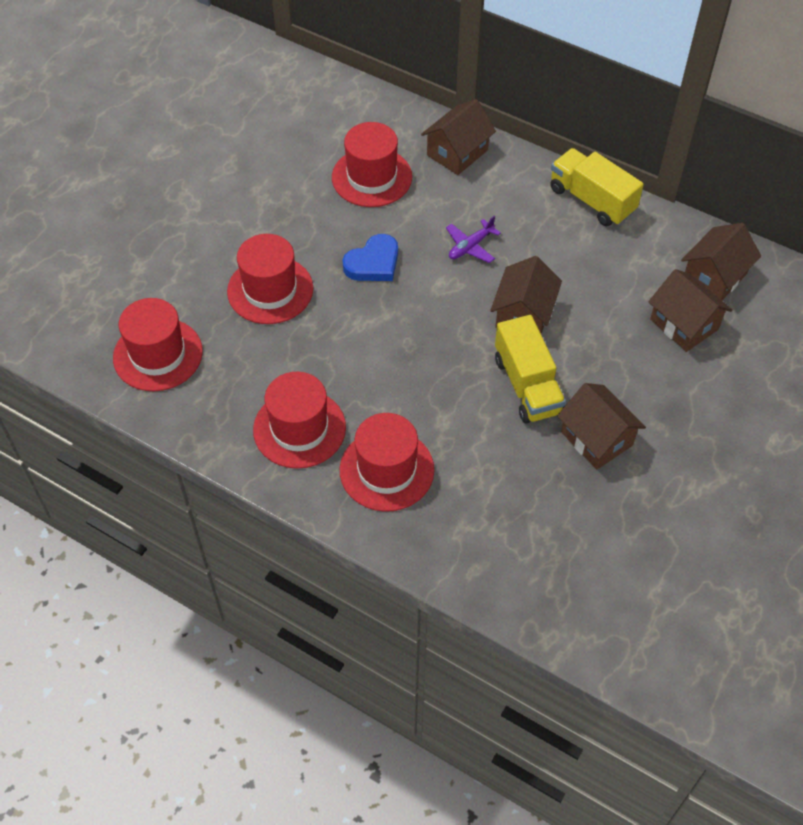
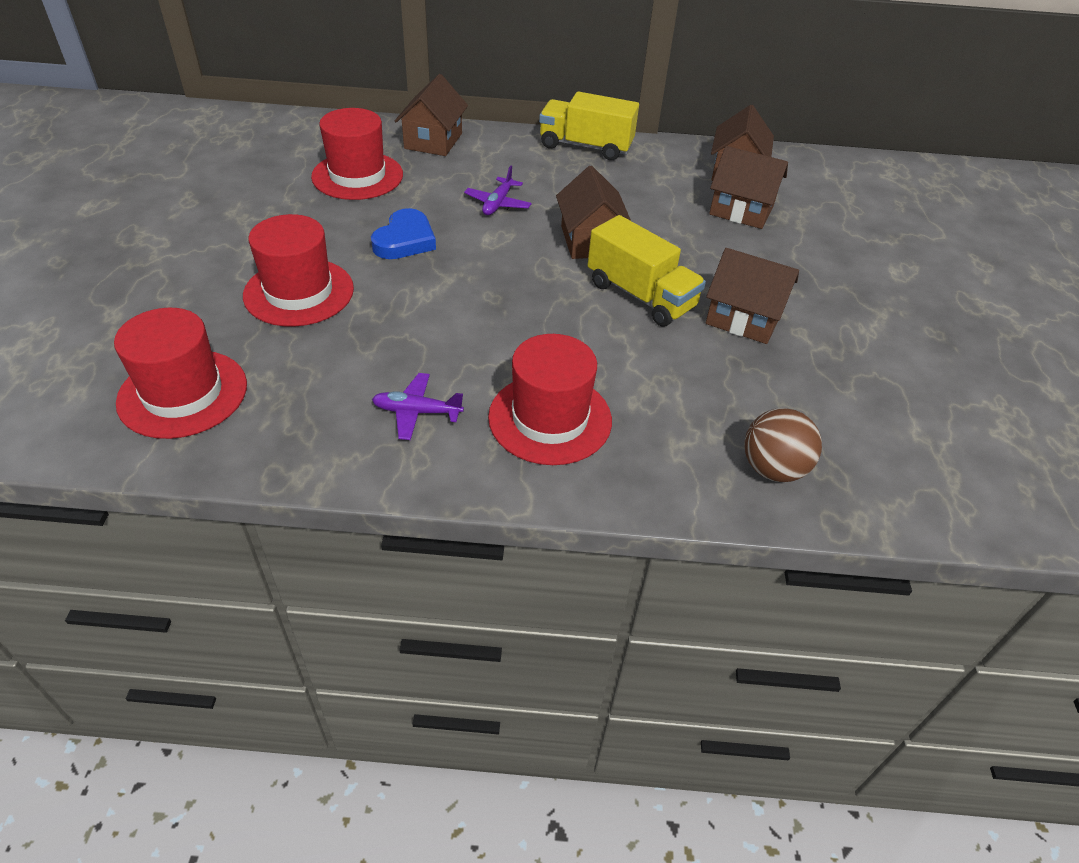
camera: 30 degrees left, 10 degrees down
(299, 428) = (417, 412): red hat -> purple plane
(518, 574) = (772, 469): none -> brown ball

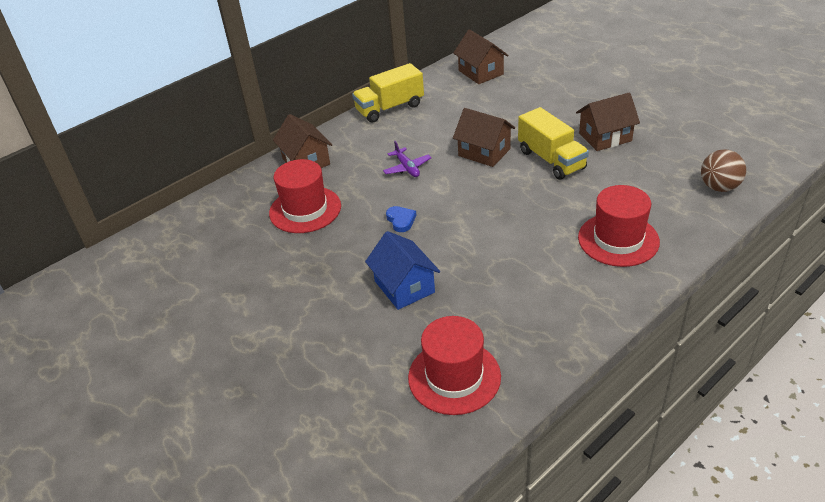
camera: 40 degrees left, 5 degrees down
(299, 292) = (404, 287): red hat -> blue house
(405, 240) = (401, 220): blue heart -> blue heart, size x0.64
(417, 412) = (567, 285): purple plane -> none
(640, 295) = (551, 160): yellow truck -> yellow truck turned 60 degrees clockwise
(741, 210) = (516, 89): brown house -> none

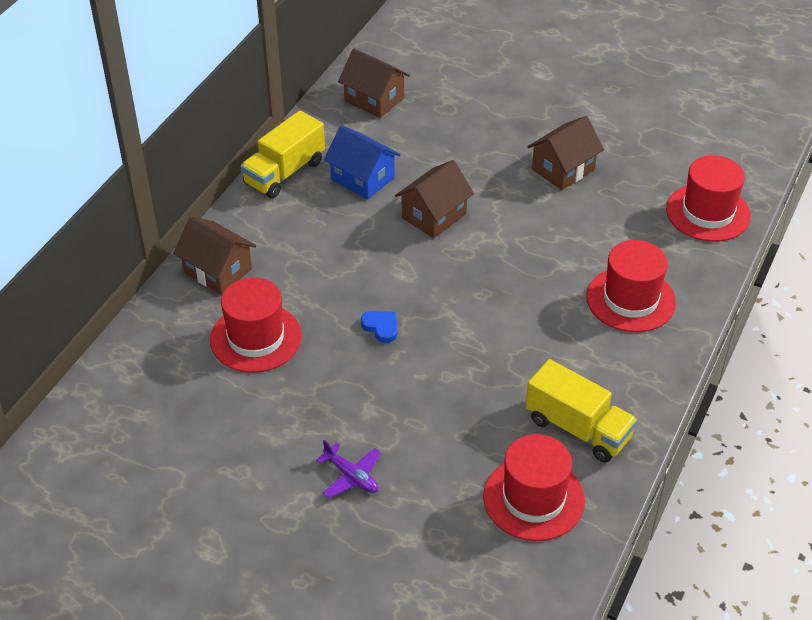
camera: 25 degrees left, 5 degrees up
(404, 287) = (428, 409): blue house -> blue house (362, 178)
(407, 168) = (351, 255): purple plane -> purple plane (351, 476)
(484, 152) = (434, 216): brown house -> brown house turned 60 degrees counterclockwise
(551, 160) = (516, 211): yellow truck -> yellow truck (578, 428)
(719, 187) = (708, 213): brown ball -> red hat

